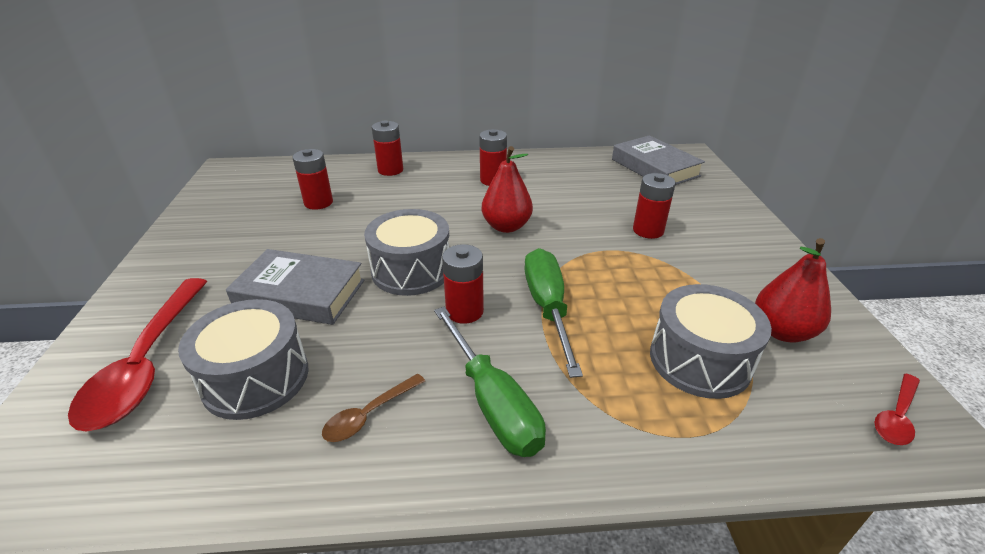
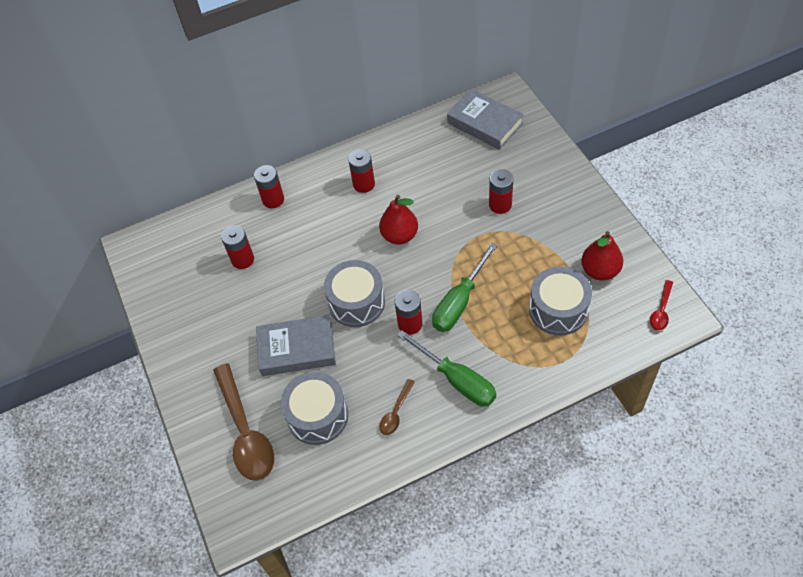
camera: 15 degrees left, 20 degrees up
(147, 363) = (245, 431): red spoon -> brown spoon
(548, 307) = (459, 302): green screwdriver -> green screwdriver turned 120 degrees counterclockwise

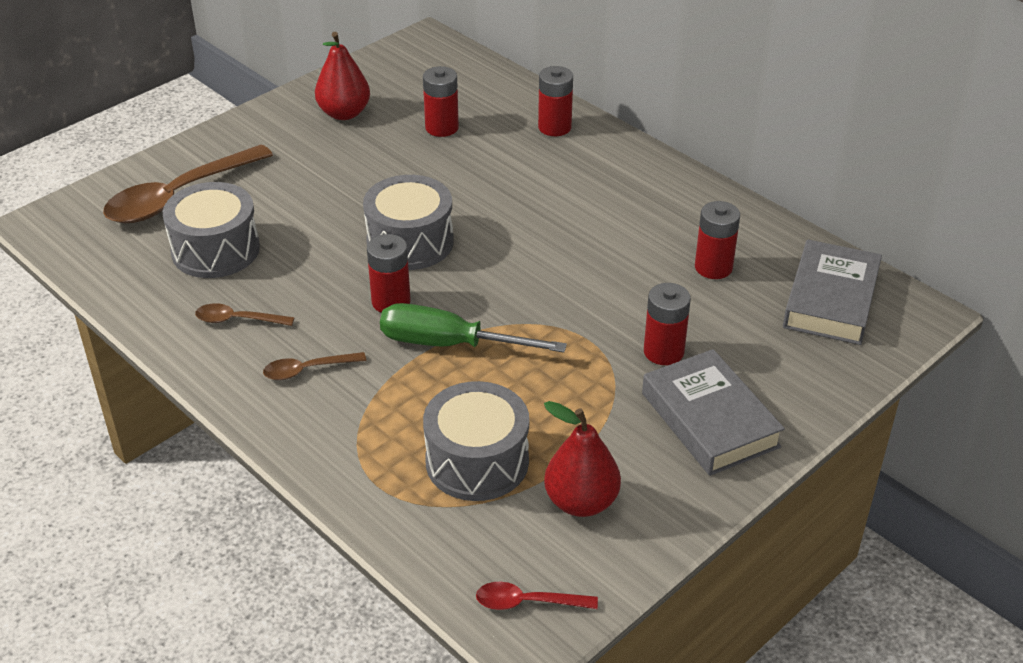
camera: 65 degrees right, 15 degrees down
(297, 349) = (314, 207): grey book -> grey book (709, 420)
(364, 184) = (627, 200): red battery -> red battery (713, 267)
(400, 236) = (547, 257): red pear -> red pear (344, 113)
(457, 380) = (307, 370): green screwdriver -> brown spoon

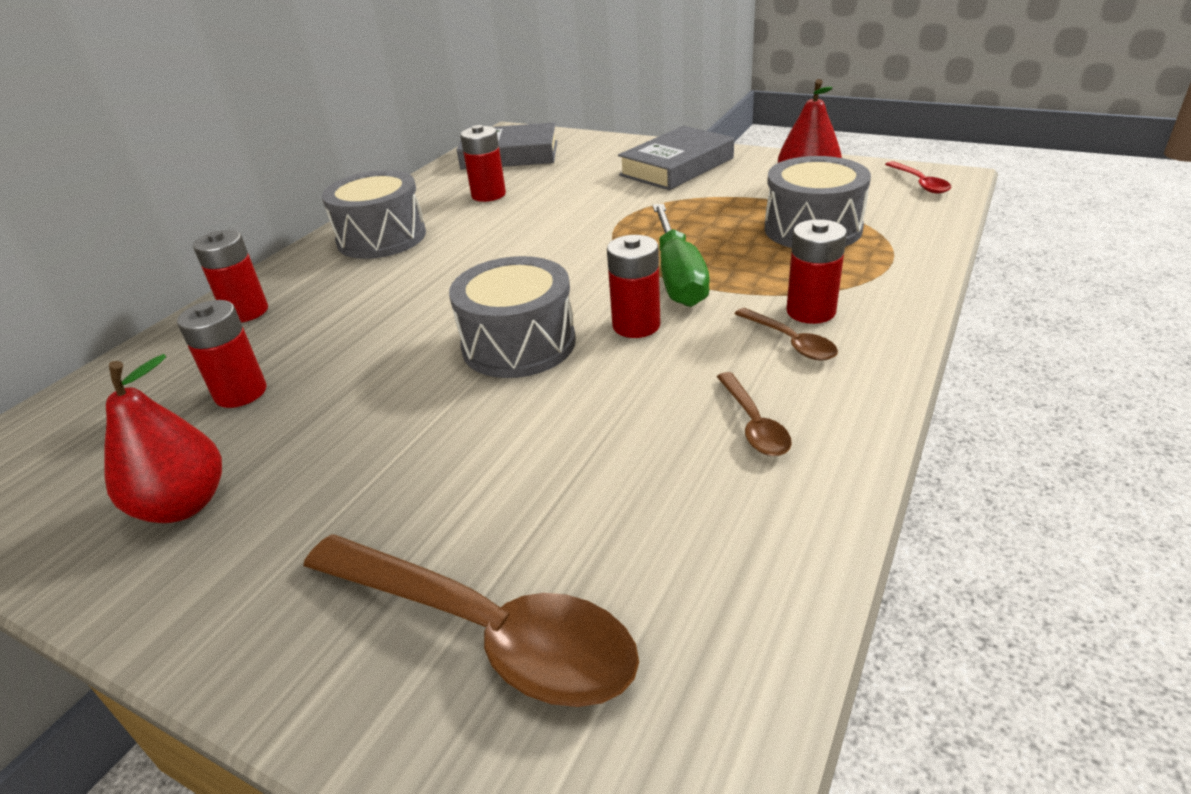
camera: 105 degrees left, 5 degrees down
(215, 250) = (619, 509): grey drum -> grey drum (381, 238)
(663, 352) = (613, 192): red battery -> red battery (810, 311)

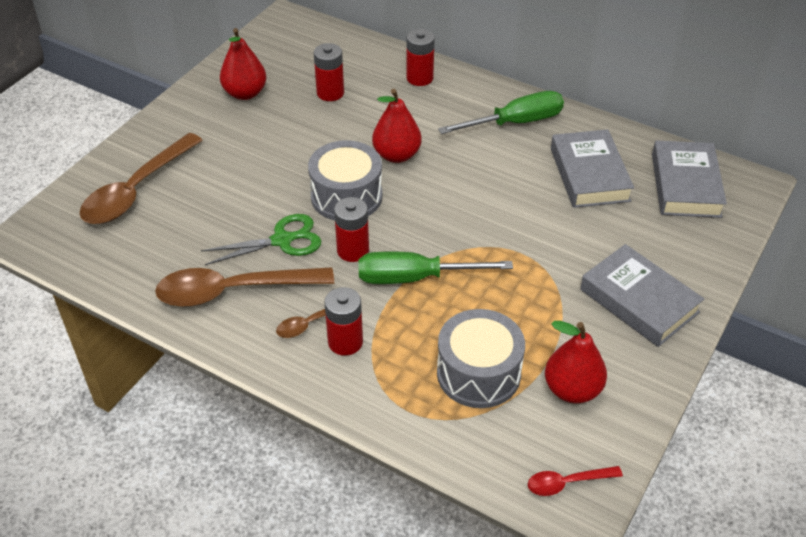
camera: 90 degrees right, 10 degrees up
(381, 238) = (515, 122): grey drum -> green screwdriver
(429, 312) = (396, 155): none -> red pear
(488, 195) = (589, 174): red battery -> grey book
(624, 391) = (282, 240): none -> green scissors
(753, 424) = (233, 291): brown spoon -> brown spoon, size x2.10

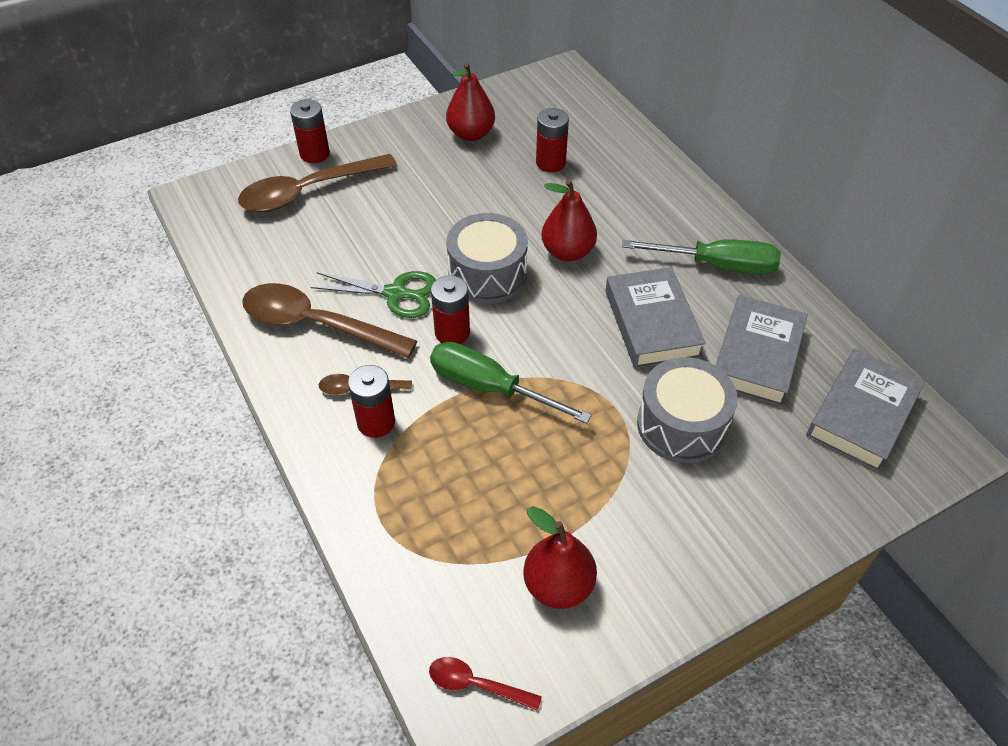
camera: 30 degrees right, 5 degrees up
(419, 78) = (651, 180): red battery -> red battery (314, 154)
(478, 373) = (476, 518): grey drum -> grey drum (681, 425)
(639, 301) = (705, 523): grey book -> grey book (651, 323)

